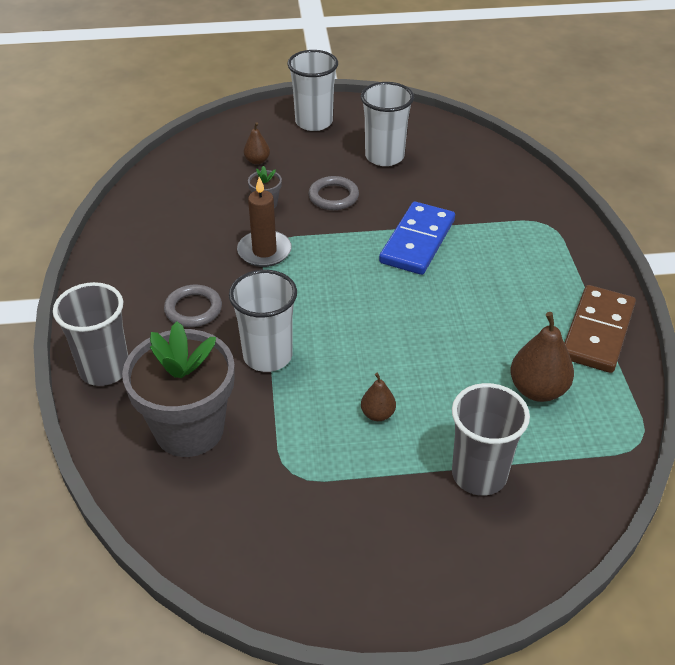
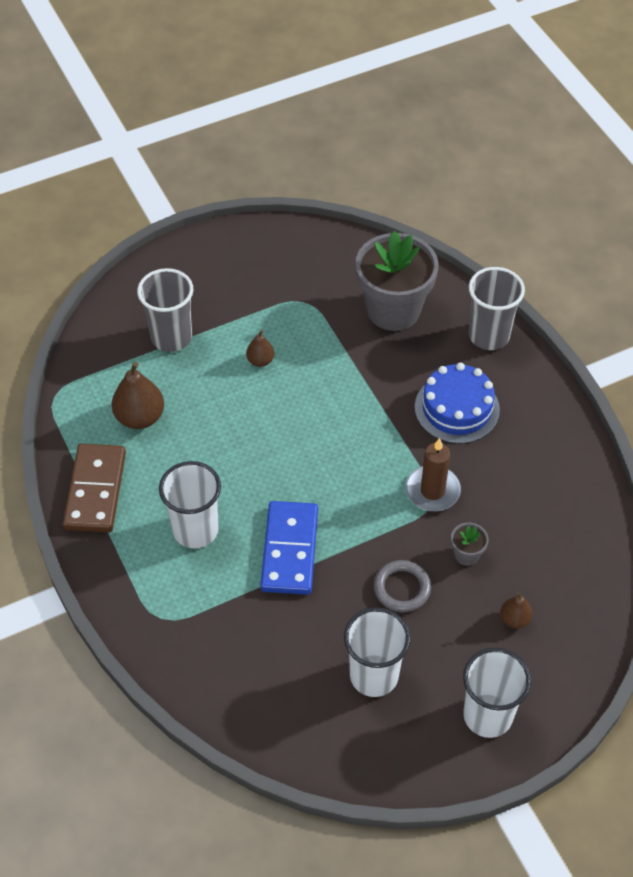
camera: 160 degrees right, 10 degrees up
(193, 309) = (457, 408): grey ring -> blue cake
(267, 356) = (369, 384): white cup -> white cup (195, 530)

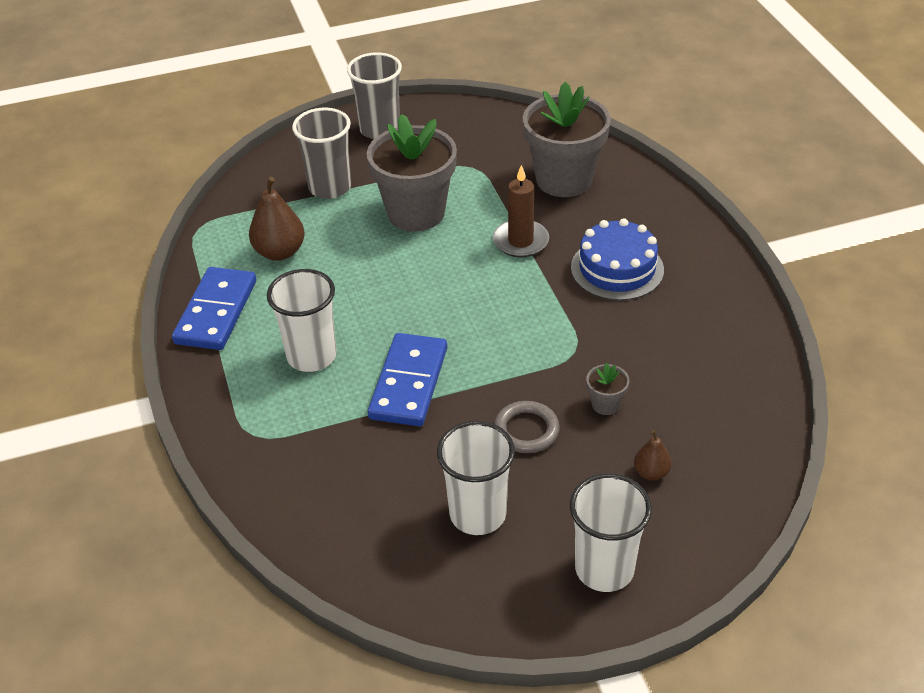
camera: 10 degrees right, 10 degrees down
(95, 490) = (216, 312): brown domino -> blue domino
(260, 360) = (416, 213): brown pear -> grey flower pot
(432, 491) = (577, 341): brown candle -> brown candle (520, 241)
(489, 335) = (662, 208): grey cup -> grey cup (380, 129)

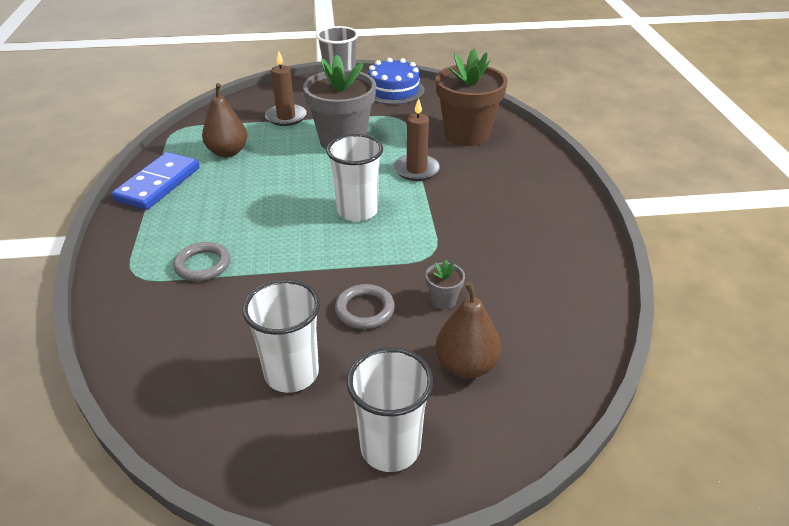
camera: 10 degrees right, 5 degrees down
(311, 356) = (213, 225): white cup -> white cup (357, 211)
(324, 409) = (203, 265): none -> grey ring
(330, 187) = (286, 117): grey cup -> brown candle
(409, 383) = (281, 256): blue domino -> none
(564, 180) = (466, 134): grey flower pot -> brown flower pot
(617, 268) = (489, 199): blue cake -> blue cake (393, 90)
(651, 472) = (466, 365): brown pear -> brown pear, size x1.79

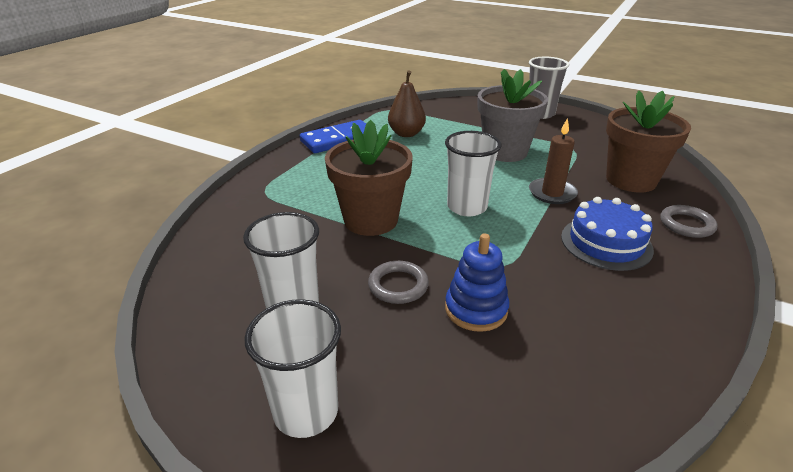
camera: 35 degrees right, 5 degrees down
(203, 265) = (312, 202): grey ring -> grey ring (686, 224)
(281, 259) = (371, 220): none -> brown flower pot
(286, 117) = (474, 123): brown candle -> none
(393, 90) = (588, 127): blue cake -> blue cake (606, 243)
(443, 300) = (476, 309): grey flower pot -> blue stacking toy
(466, 365) = (443, 378): brown pear -> none

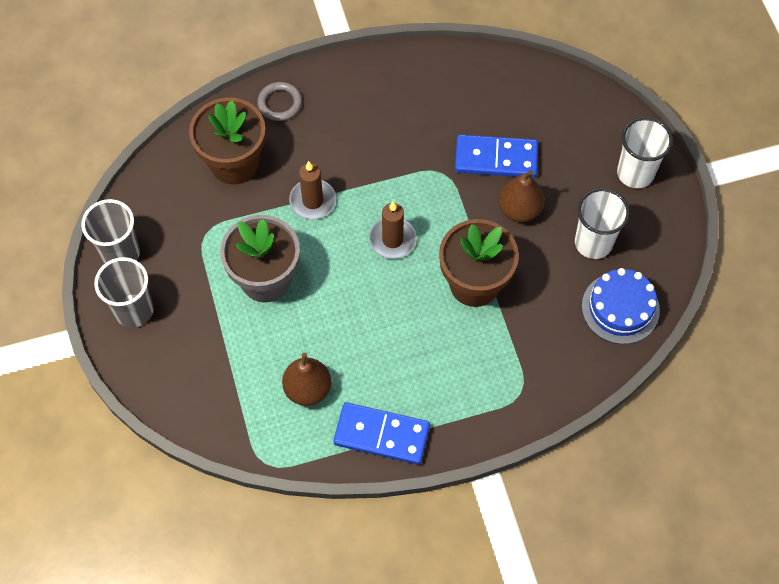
camera: 135 degrees left, 30 degrees up
(398, 285) = (519, 209): grey ring -> brown pear
(467, 207) = (392, 239): white cup -> brown candle
(476, 309) = (496, 158): blue stacking toy -> blue domino
(589, 123) = (121, 253): none -> grey cup
(606, 243) = (354, 135): blue cake -> blue cake (620, 308)

